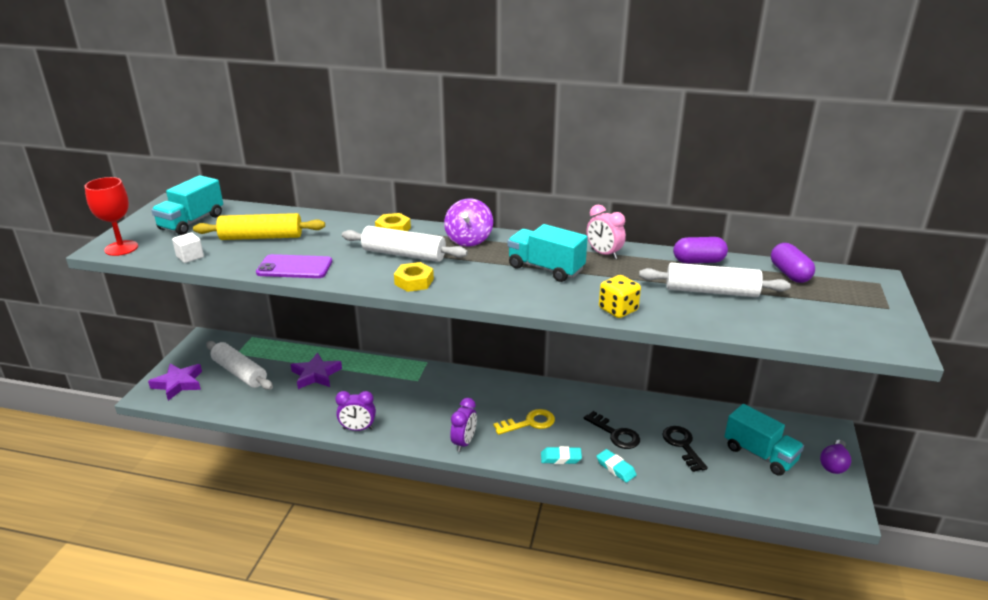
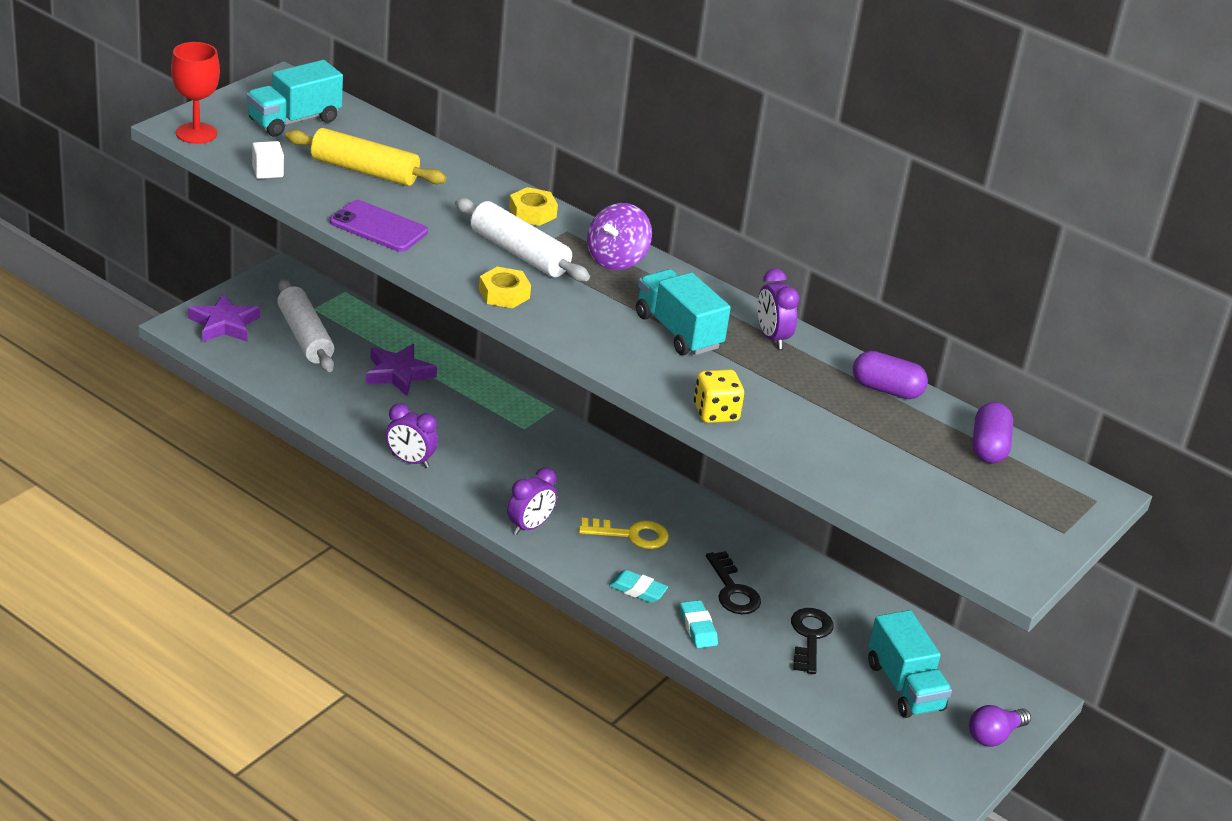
camera: 20 degrees right, 5 degrees up
(604, 254) = (772, 337): pink clock -> purple clock
(711, 291) = (857, 432): white rolling pin -> none

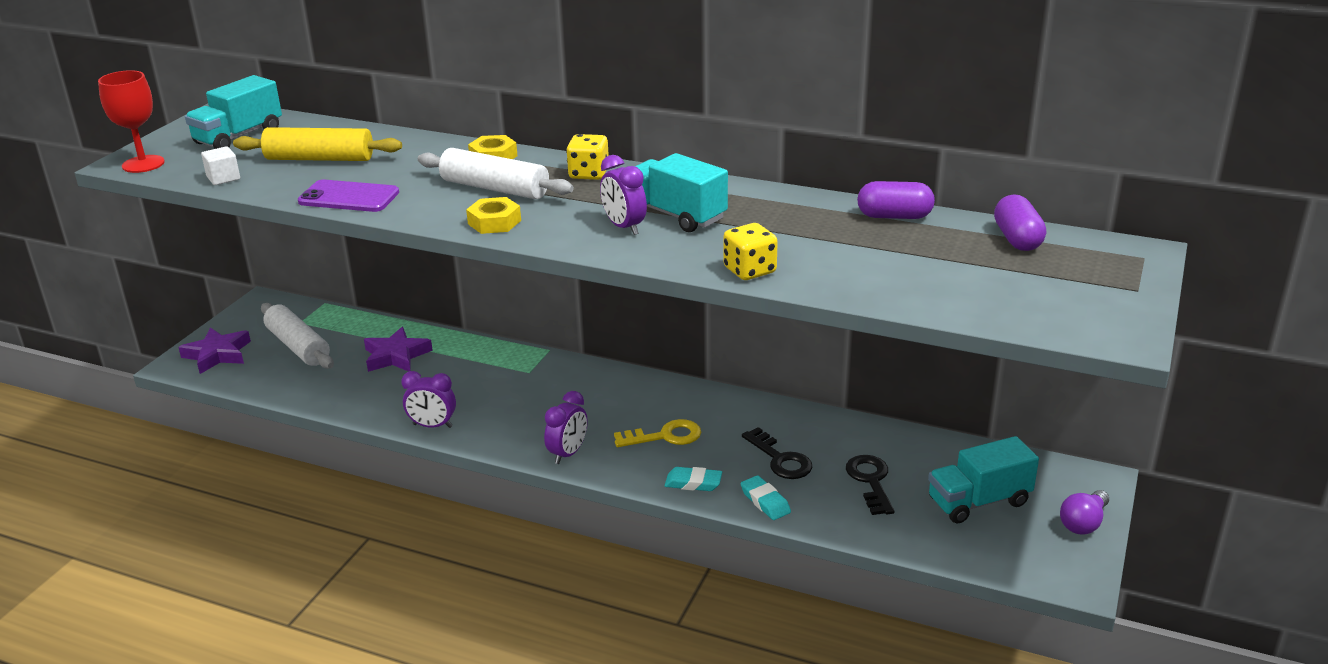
camera: 10 degrees left, 5 degrees down
(616, 259) = (588, 174): purple spinning top -> yellow dice
(772, 337) = (765, 201): purple clock -> purple clock (624, 227)
(904, 686) = (978, 501): turquoise truck -> turquoise truck turned 105 degrees clockwise

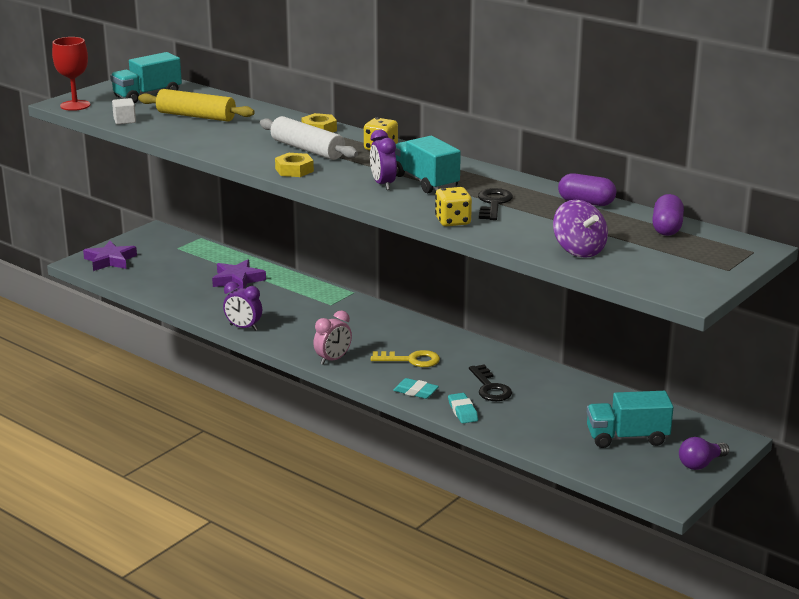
camera: 15 degrees right, 5 degrees down
(298, 346) = (169, 263): white rolling pin -> none
(349, 197) = (203, 143): purple phone -> none
(568, 453) = (333, 359): purple clock -> pink clock
(870, 481) = (551, 412): black key -> black key (493, 203)
(938, 290) = (579, 250): none -> purple spinning top

